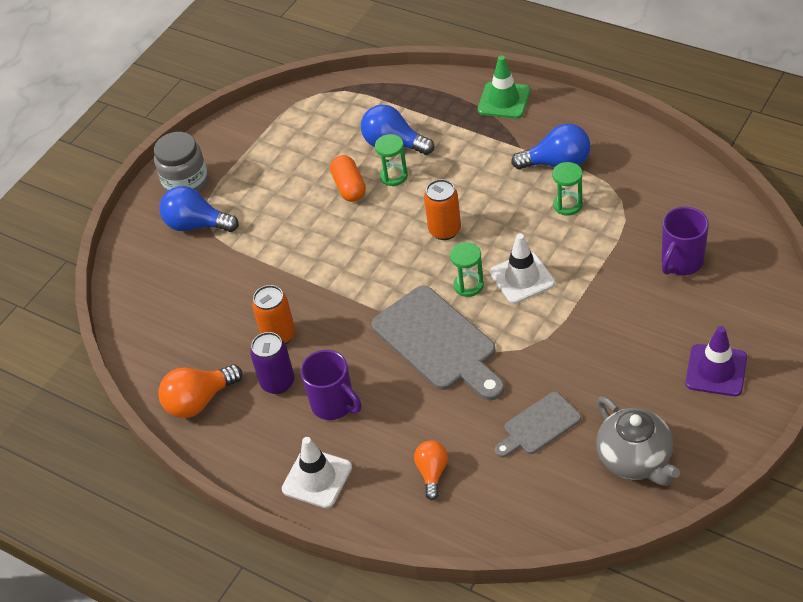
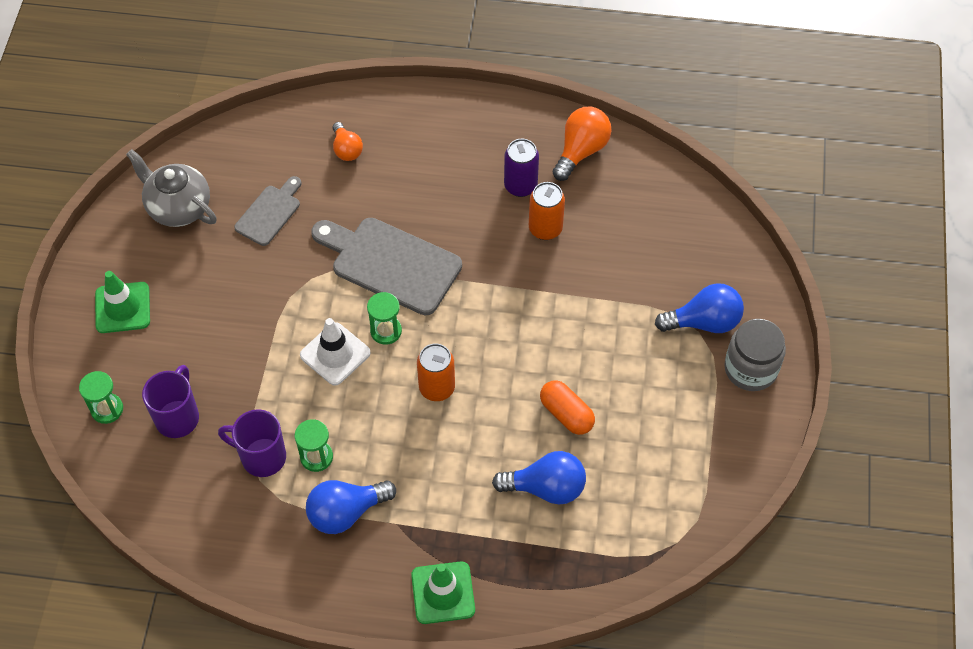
camera: 150 degrees right, 10 degrees up
(317, 478) = (441, 119): white traffic cone -> none
(334, 404) = (459, 181): purple mug -> purple mug (262, 457)
(394, 176) = (524, 442): green hourglass -> green hourglass (107, 409)
(716, 370) = (122, 308): purple traffic cone -> green traffic cone

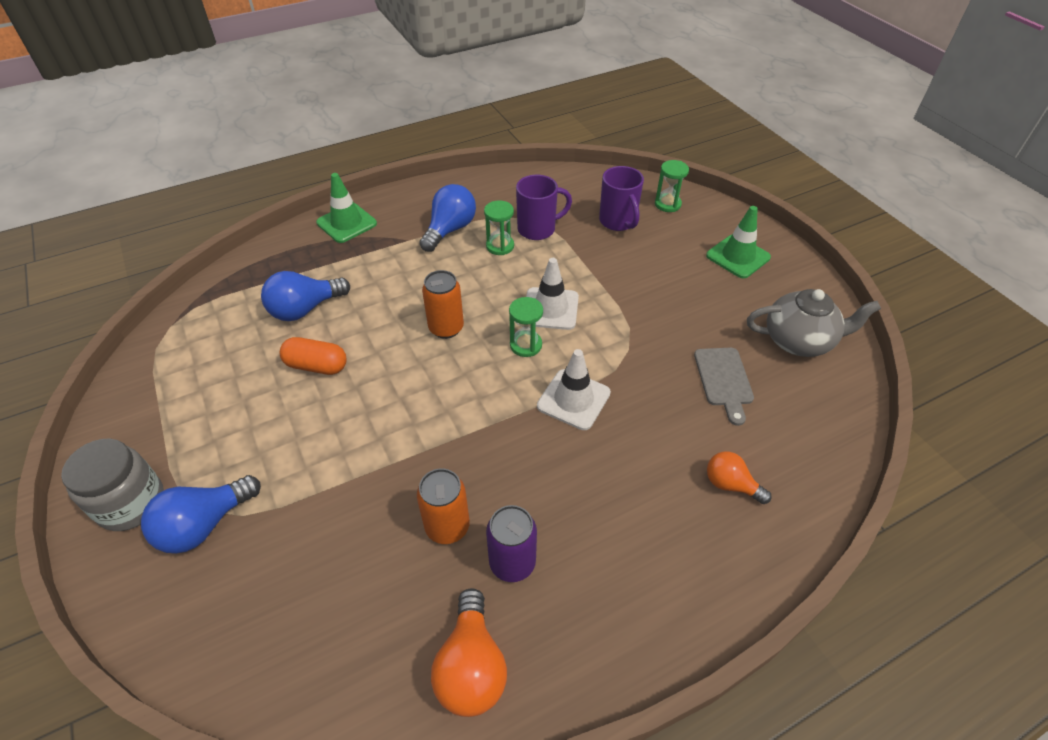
camera: 145 degrees right, 10 degrees down
(391, 263) = (573, 399): grey cutting board -> white traffic cone

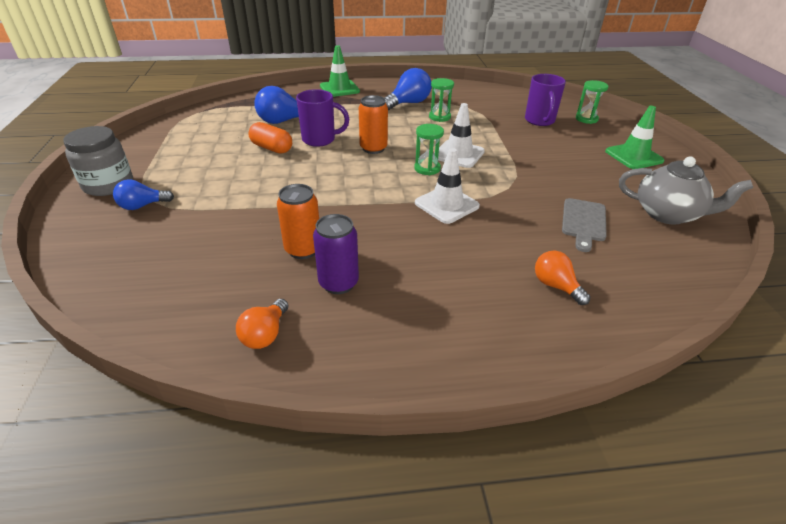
camera: 20 degrees right, 10 degrees down
(204, 525) = (142, 206): blue light bulb -> blue light bulb, size x0.64
(471, 666) = (265, 334): orange light bulb -> orange light bulb, size x0.64
(538, 229) = (473, 114): purple mug -> purple mug (320, 140)

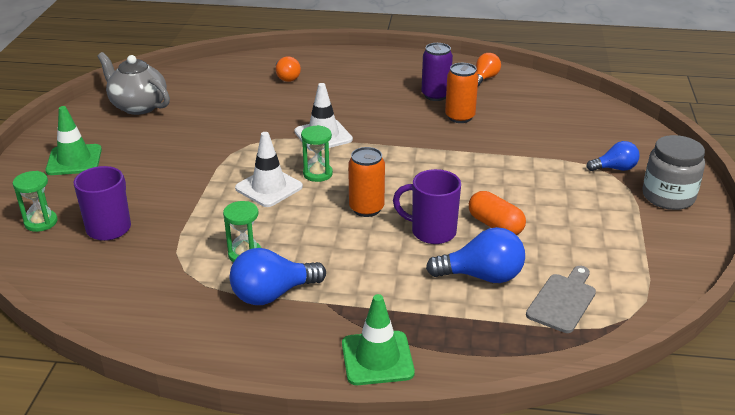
camera: 165 degrees left, 5 degrees down
(583, 222) = (217, 109): grey cutting board -> grey cutting board (563, 301)

